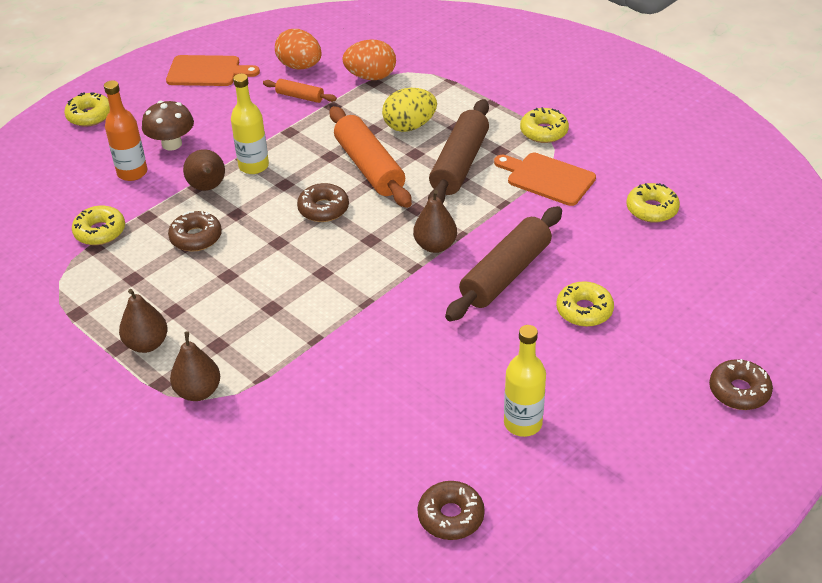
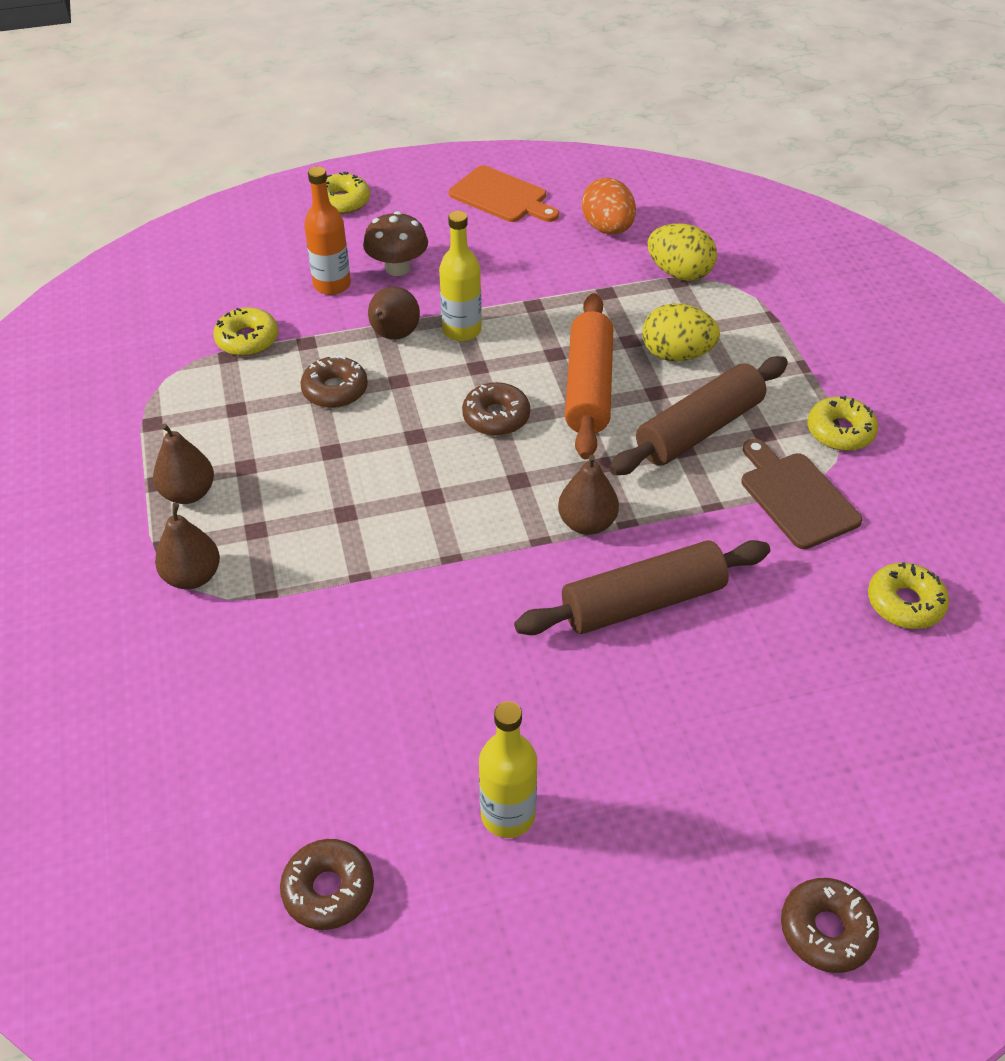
camera: 30 degrees right, 5 degrees up
(300, 96) = (578, 266): orange rolling pin -> none
(371, 77) = (679, 273): orange egg -> yellow egg
(547, 178) = (796, 497): orange cutting board -> brown cutting board
(584, 310) = (704, 701): yellow donut -> none

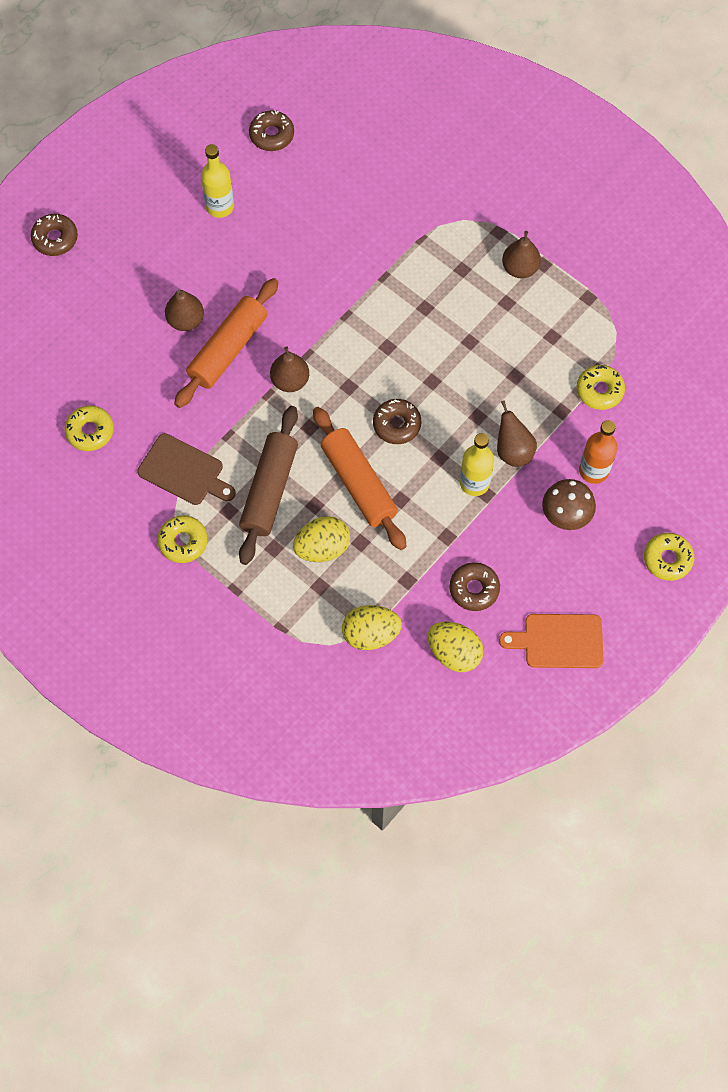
camera: 145 degrees right, 20 degrees up
(193, 576) = (467, 226): brown pear -> brown pear (185, 320)
(335, 390) = (508, 385): brown donut -> brown donut (474, 589)
(607, 229) = (454, 653): orange egg -> yellow egg
(642, 602) = (228, 349): brown rolling pin -> orange rolling pin

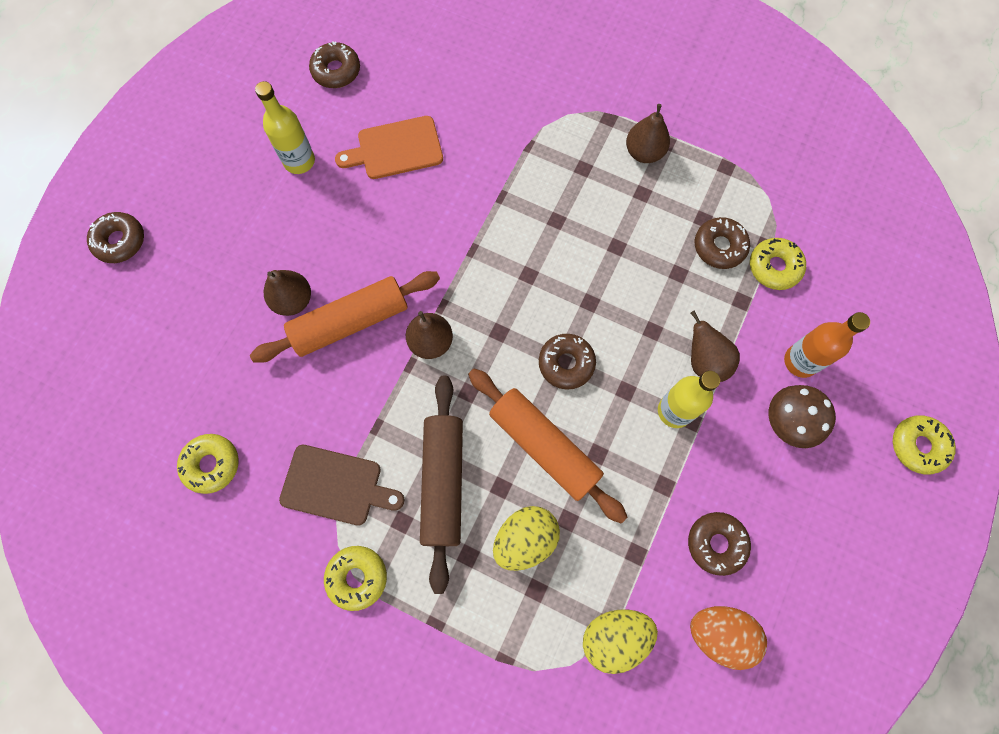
camera: 15 degrees left, 5 degrees up
(228, 349) = (350, 322): orange rolling pin -> orange rolling pin turned 45 degrees clockwise
(454, 653) = (719, 633): yellow egg -> orange egg
(558, 362) = (719, 247): none -> brown donut
(559, 641) = (834, 583): orange cutting board -> orange cutting board (396, 149)

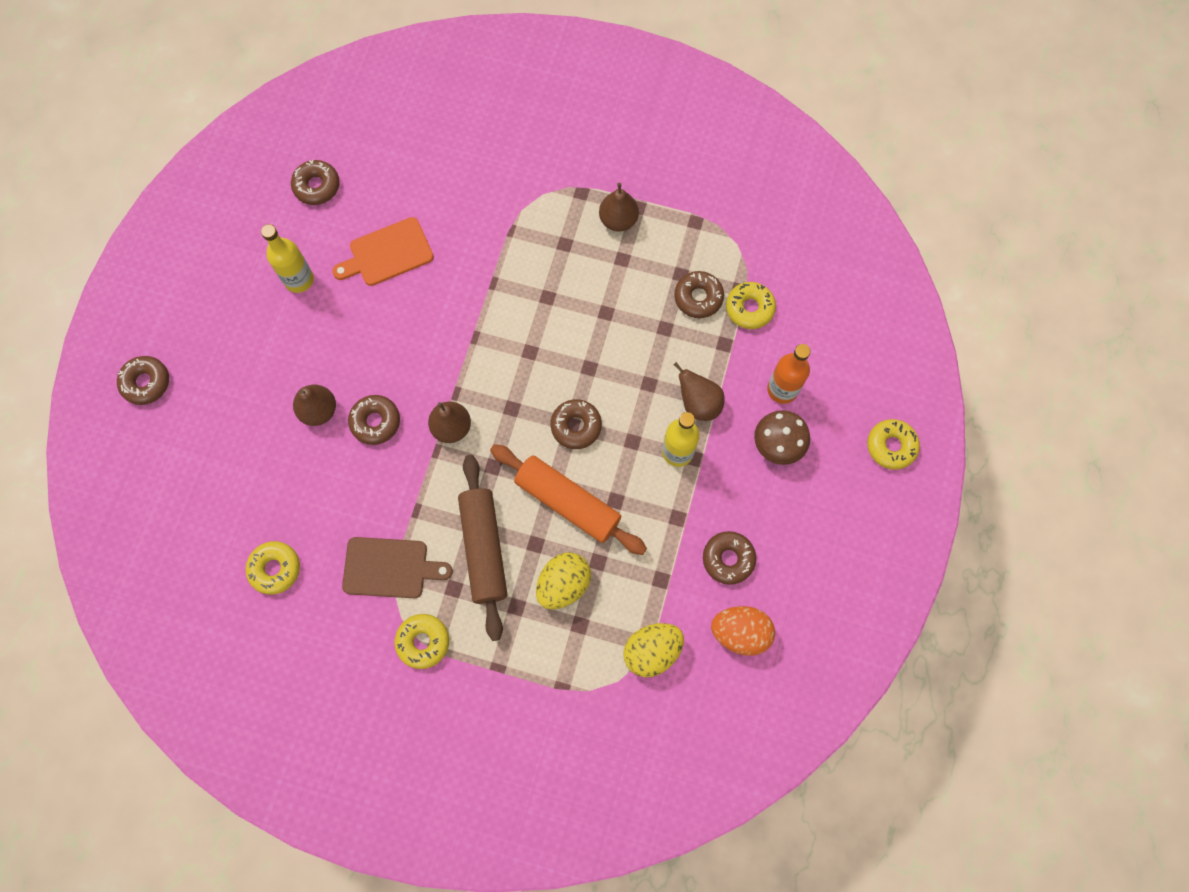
camera: 10 degrees left, 0 degrees up
(350, 322) = (375, 422): orange rolling pin -> brown donut

